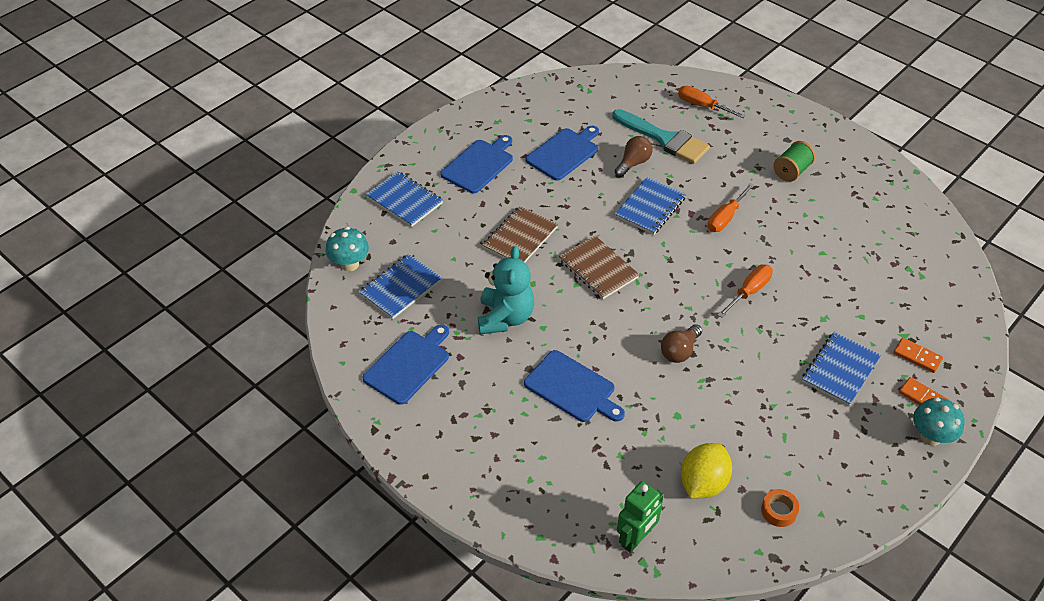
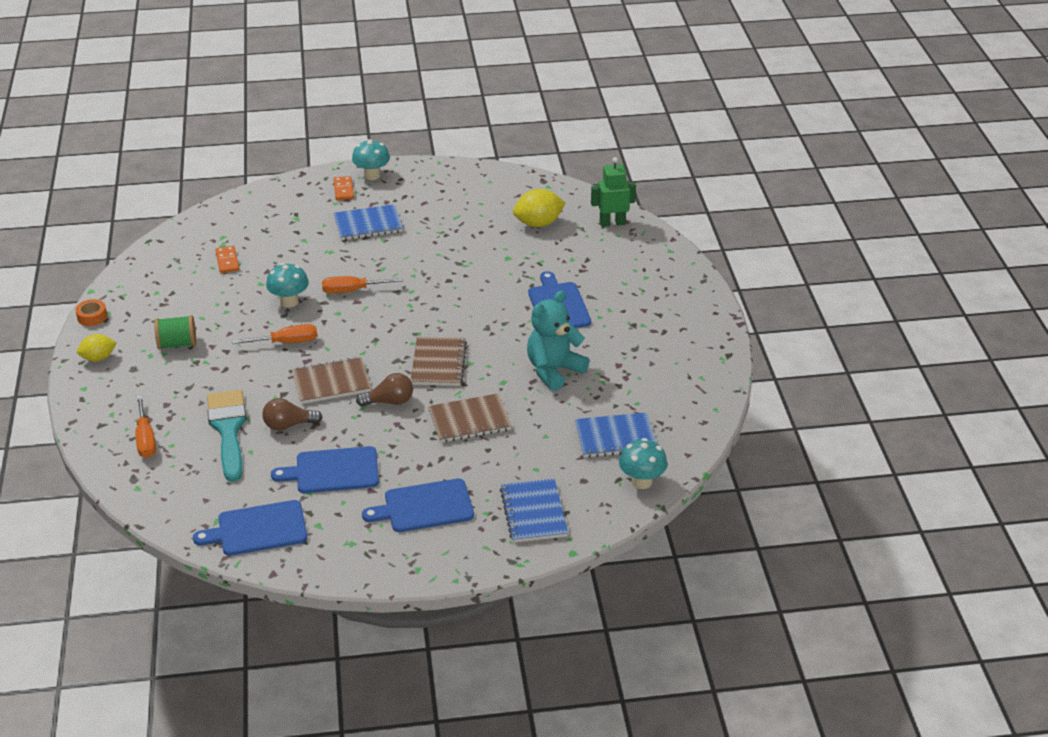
camera: 140 degrees left, 10 degrees down
(408, 364) = (663, 380): blue cutting board -> blue cutting board (258, 529)
(650, 207) = (331, 382): blue notebook -> brown notebook
(679, 351) = (455, 286): brown light bulb -> brown light bulb (389, 401)
(777, 251) = (289, 302): none -> turquoise mushroom
(778, 511) = (512, 193): orange tape -> orange tape (92, 317)
(819, 132) = (98, 358): none -> yellow lemon
(917, 356) = (309, 206): orange domino -> orange domino (227, 261)

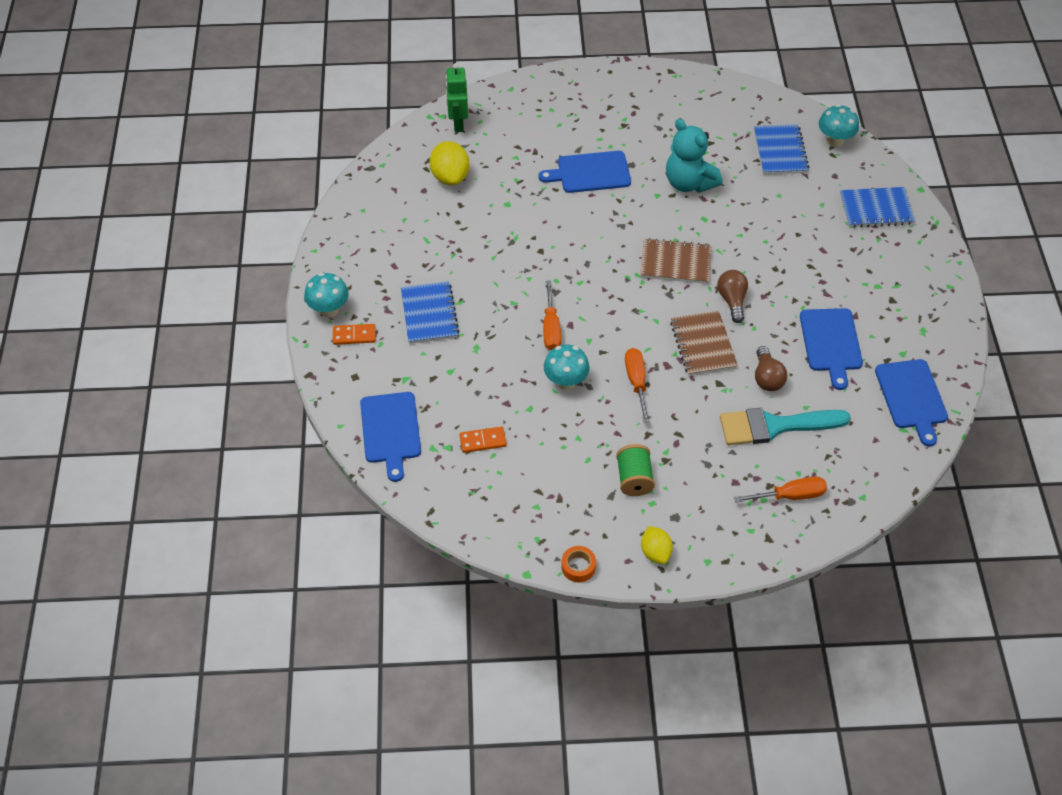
camera: 85 degrees left, 15 degrees up
(424, 507) = (874, 279): blue cutting board -> blue cutting board (391, 431)
(469, 420) = (759, 244): brown notebook -> none

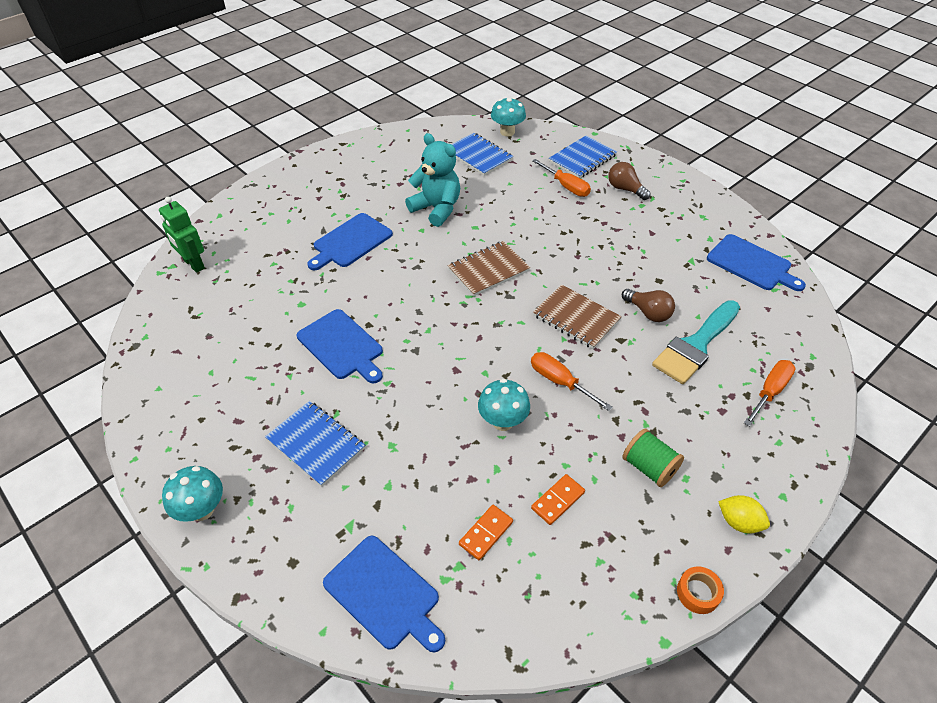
camera: 40 degrees left, 5 degrees down
(354, 336) = (254, 518): orange domino -> orange domino (558, 500)
(450, 177) = (225, 311): yellow lemon -> none
(551, 328) = (442, 383): orange screwdriver -> orange screwdriver (566, 186)
(689, 183) = (436, 209): turquoise teddy bear -> turquoise teddy bear turned 150 degrees counterclockwise
(732, 300) = (560, 272): brown light bulb -> brown light bulb (625, 189)
(831, 343) = (659, 260): blue cutting board -> blue cutting board (342, 346)

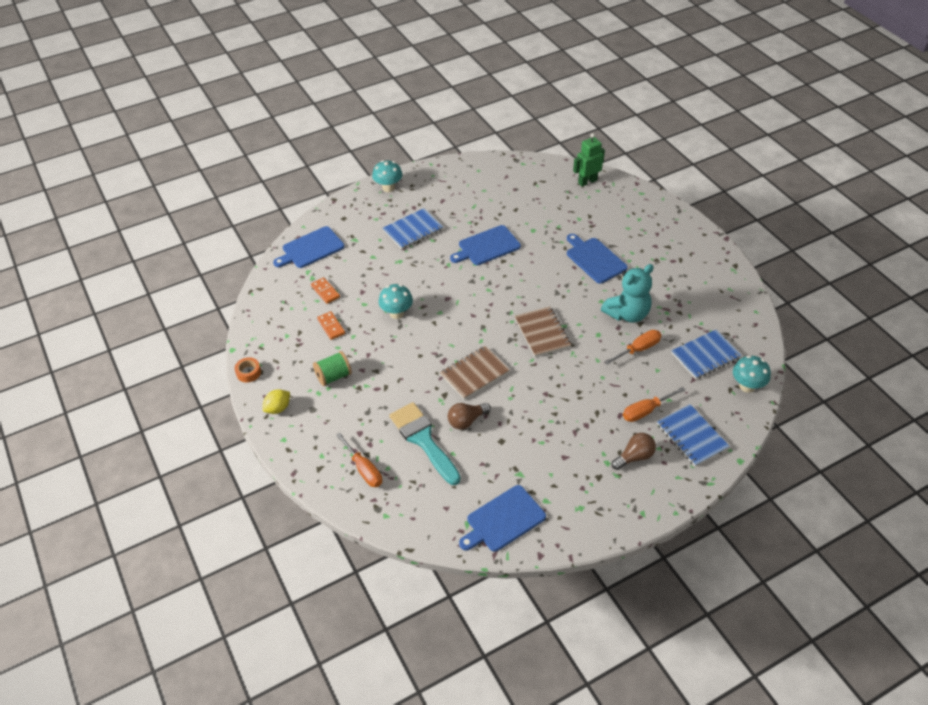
camera: 105 degrees right, 0 degrees up
(560, 382) = (417, 349): orange screwdriver -> orange screwdriver (638, 349)

